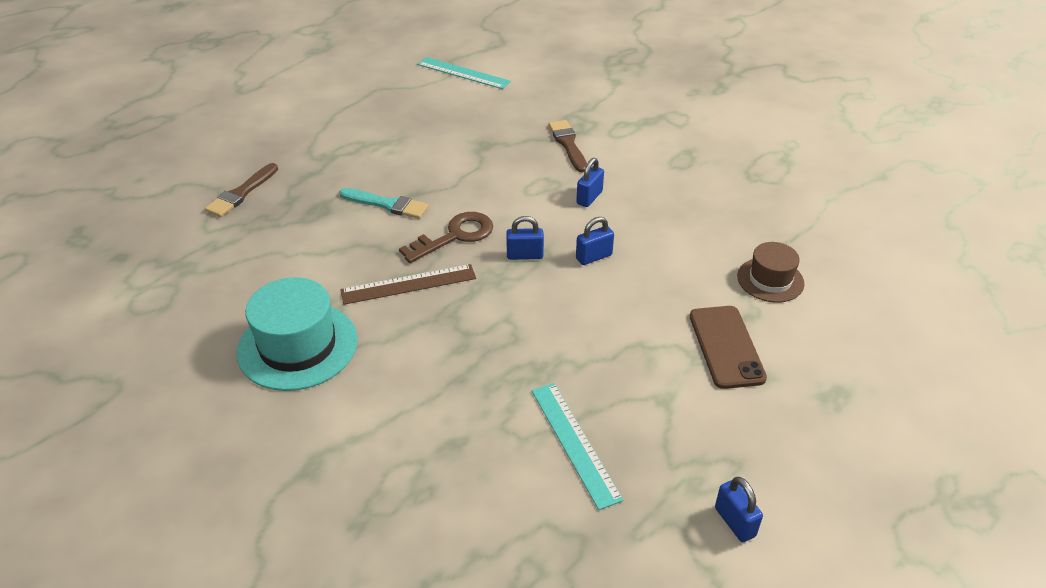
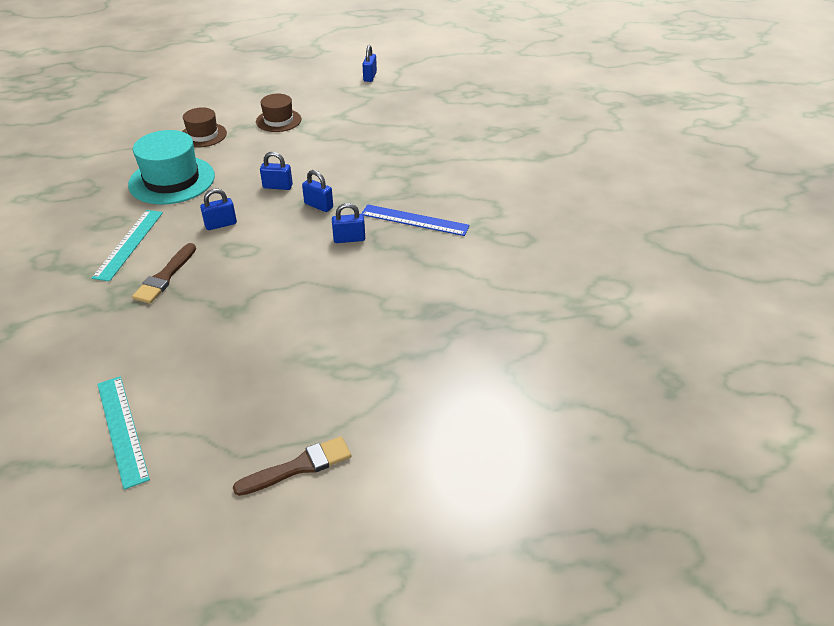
camera: 145 degrees left, 0 degrees up
(241, 193) = (492, 363): brown brush -> brown brush (298, 467)
(298, 346) = (516, 213): turquoise hat -> turquoise hat (172, 180)
(387, 204) = (373, 289): turquoise brush -> none
(408, 284) = (414, 220): brown ruler -> blue ruler
(455, 236) = (349, 239): brown key -> blue padlock
(575, 443) = (403, 118): turquoise ruler -> turquoise ruler (129, 244)
(726, 347) = (278, 120): brown phone -> brown hat

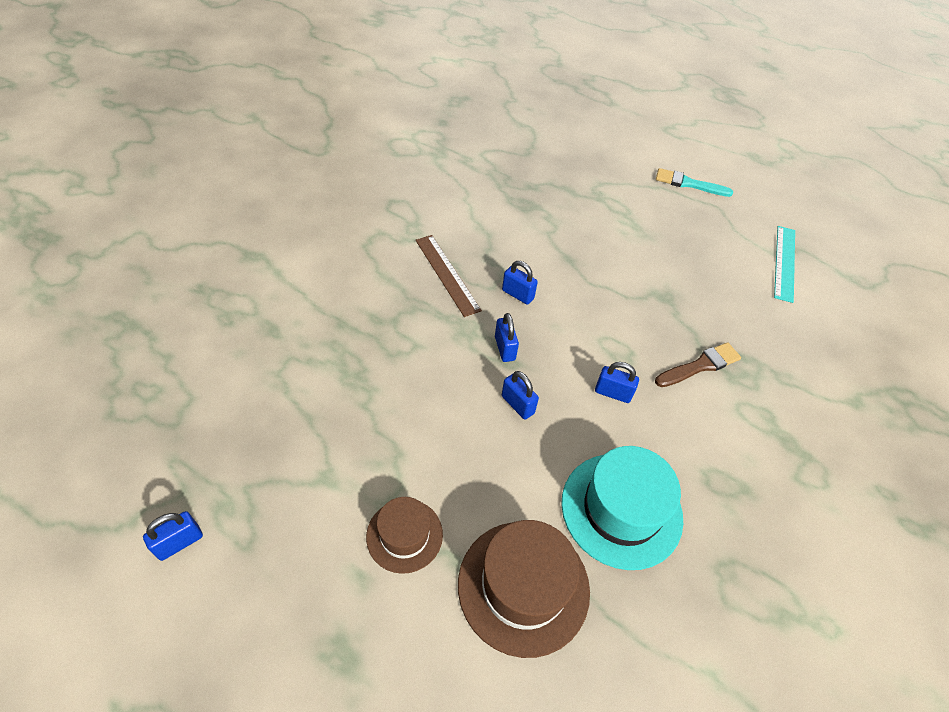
camera: 140 degrees left, 10 degrees up
(129, 244) = (717, 433): turquoise ruler -> none
(203, 135) = (523, 586): brown hat -> brown hat, size x1.67
(298, 467) = (689, 184): brown brush -> turquoise brush
(414, 220) = (447, 274): blue ruler -> brown ruler

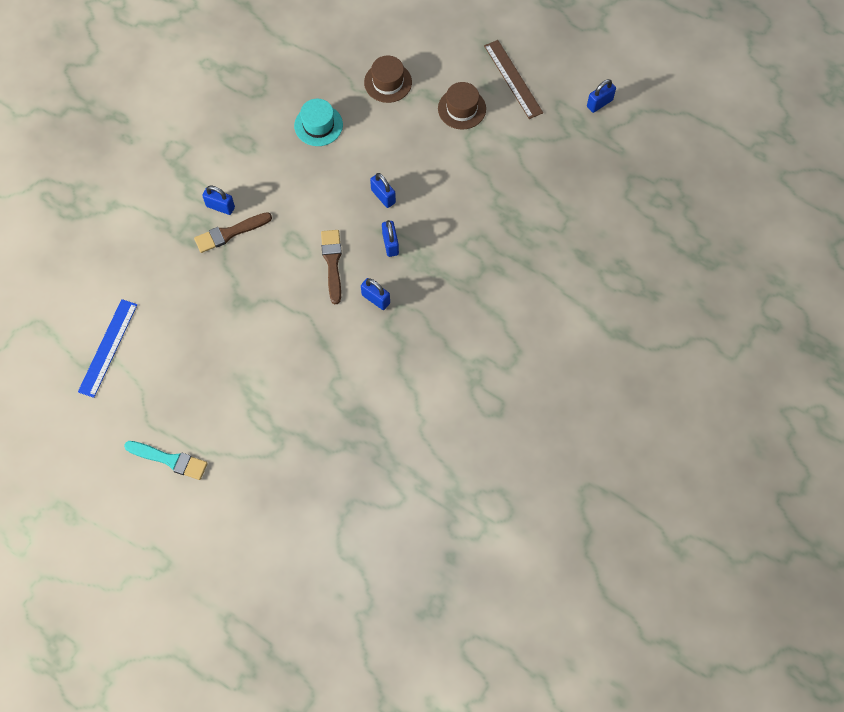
camera: 175 degrees left, 15 degrees up
(447, 274) = (439, 319): brown ruler -> brown ruler (513, 79)
(523, 586) = (388, 82): brown hat -> brown hat, size x0.60
(571, 330) = (332, 263): none -> brown brush
(613, 393) = (307, 207): blue padlock -> blue padlock (220, 207)
(621, 509) = (318, 125): turquoise hat -> turquoise hat, size x0.60
(784, 262) = (108, 347): turquoise ruler -> blue ruler

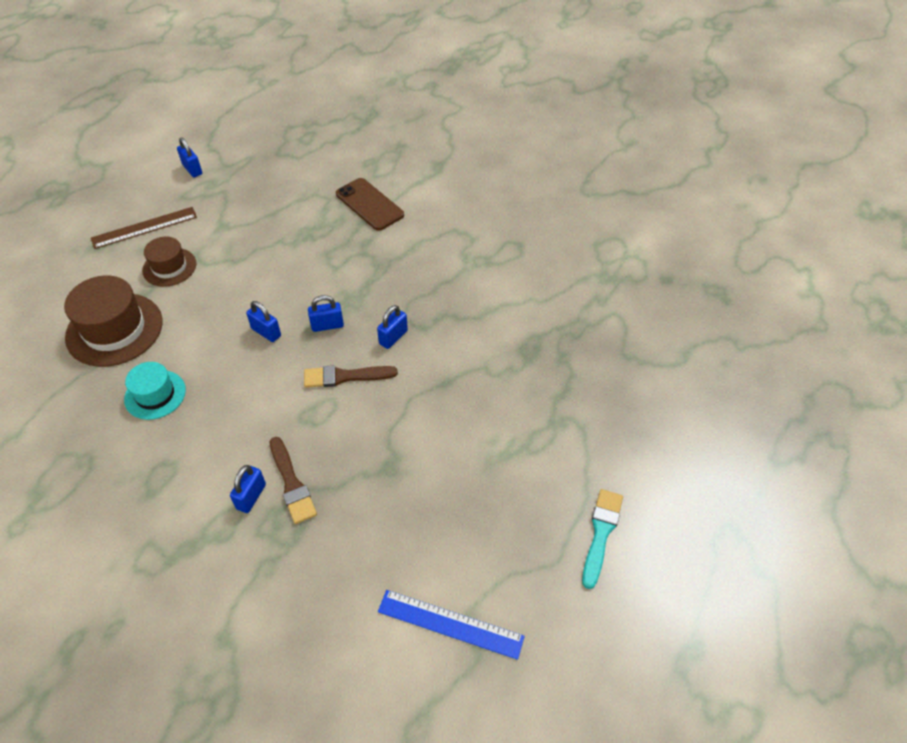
camera: 90 degrees left, 15 degrees down
(383, 196) = (266, 332): blue padlock -> blue padlock turned 75 degrees clockwise
(388, 82) = (114, 329): brown hat -> brown hat, size x1.67
(554, 269) = (369, 204): none -> brown phone

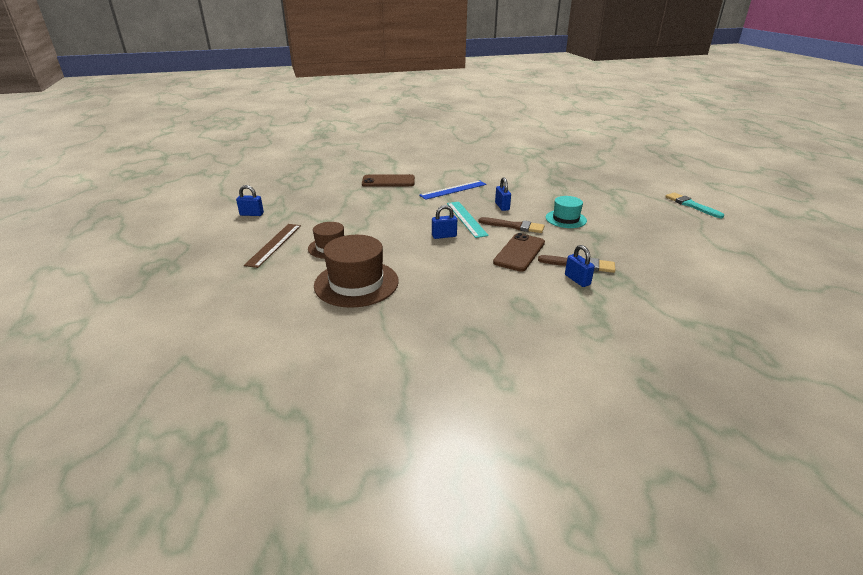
camera: 50 degrees left, 20 degrees down
(155, 394) = (444, 286): turquoise hat -> turquoise hat (566, 219)
(278, 415) = (519, 252): none -> brown phone
(327, 325) = (466, 219): blue padlock -> turquoise ruler
(345, 376) = (514, 226): brown brush -> brown brush turned 105 degrees counterclockwise
(450, 624) = (723, 254): blue ruler -> blue ruler (453, 190)

